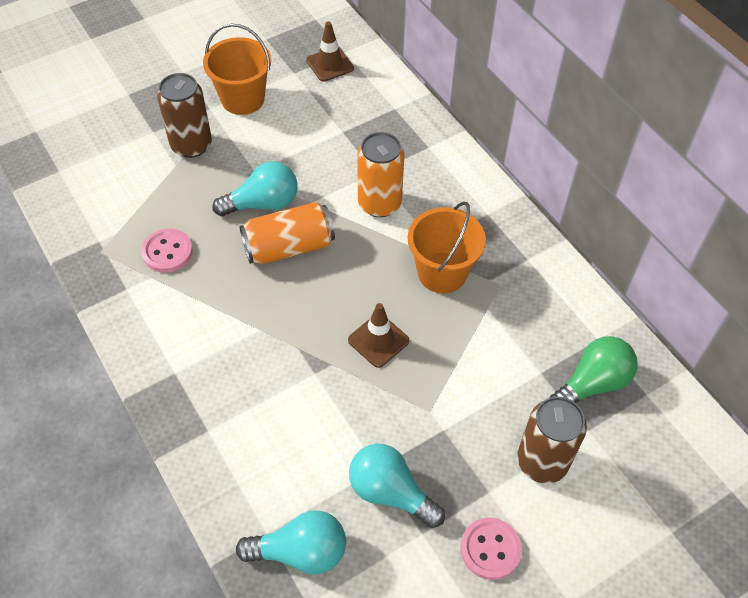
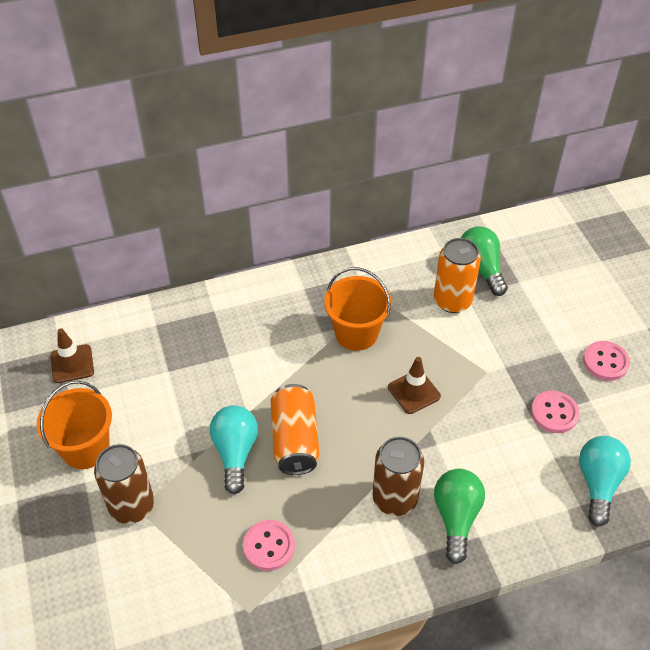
camera: 75 degrees left, 5 degrees down
(226, 405) = (456, 517): none -> green light bulb
(379, 203) = (267, 360): orange can -> orange can (452, 301)
(390, 492) = (554, 413): turquoise light bulb -> pink button
(542, 462) = (540, 314): brown can -> brown can (395, 498)

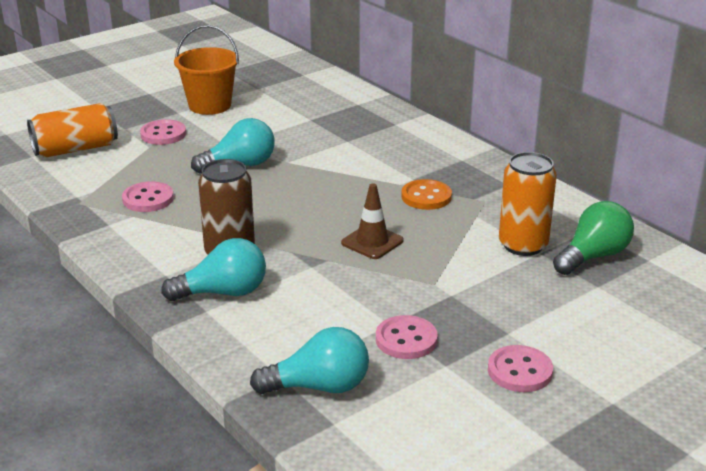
camera: 70 degrees right, 20 degrees down
(72, 364) = (290, 82): brown traffic cone -> none
(132, 506) = (163, 134): brown can -> pink button
(295, 440) = (270, 189): orange can -> orange can (75, 149)
(356, 333) = (426, 197): orange bucket -> orange button
(456, 517) = (223, 292): green light bulb -> turquoise light bulb

